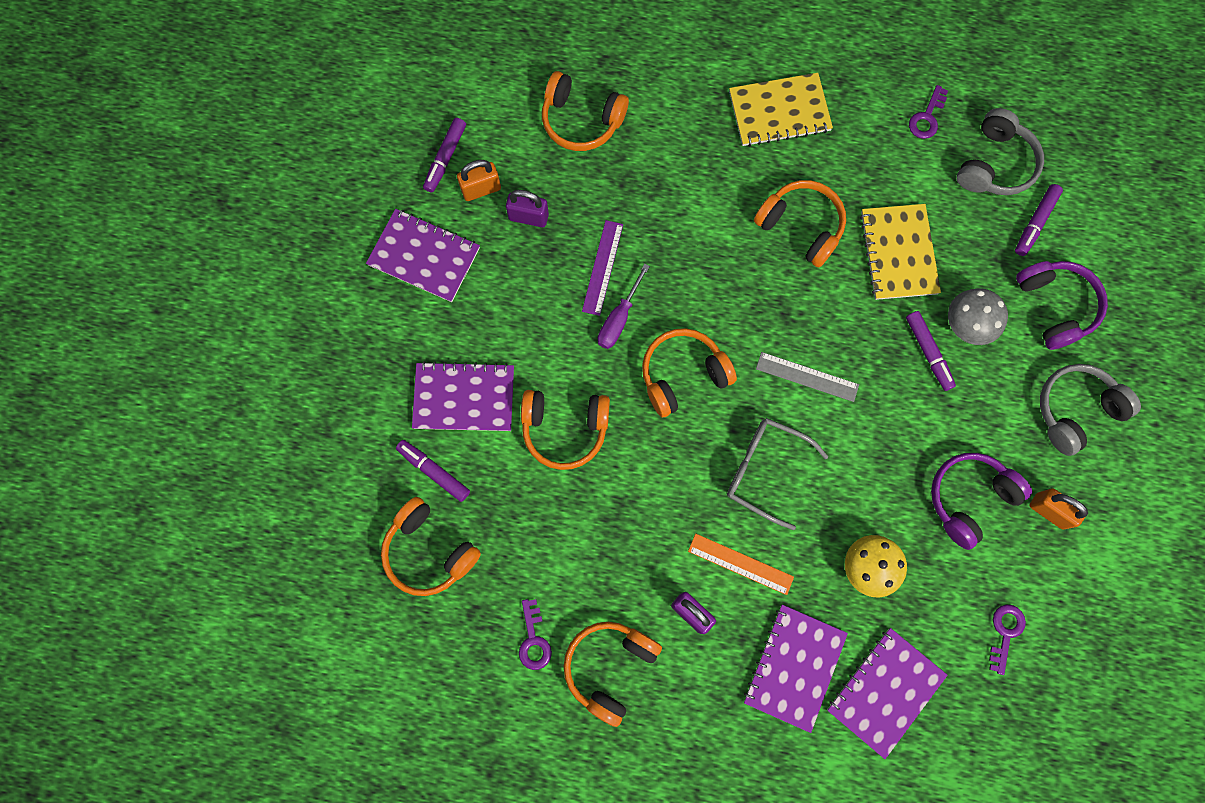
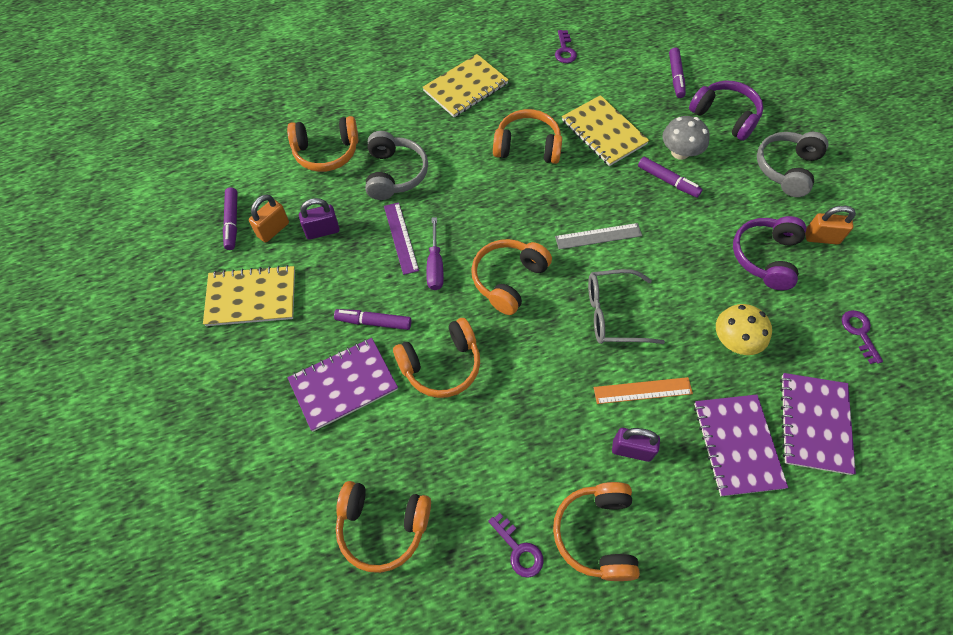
camera: 30 degrees left, 15 degrees down
(424, 256) = (251, 297): purple notebook -> yellow notebook
(434, 471) = (349, 457): purple marker -> purple marker (373, 322)
(994, 164) = (626, 57): grey headphones -> grey headphones (394, 174)

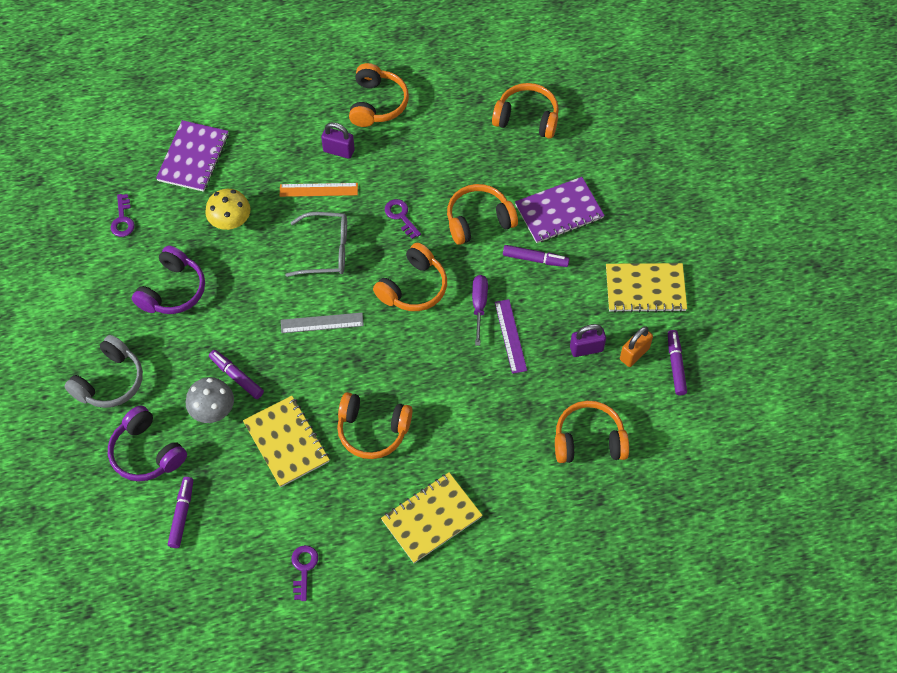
camera: 175 degrees left, 0 degrees up
(394, 174) = (516, 407): grey headphones -> none
(518, 550) = (432, 99): purple key -> purple key (401, 216)
(737, 445) = (258, 148): purple notebook -> none
(821, 237) = (112, 305): orange padlock -> none

